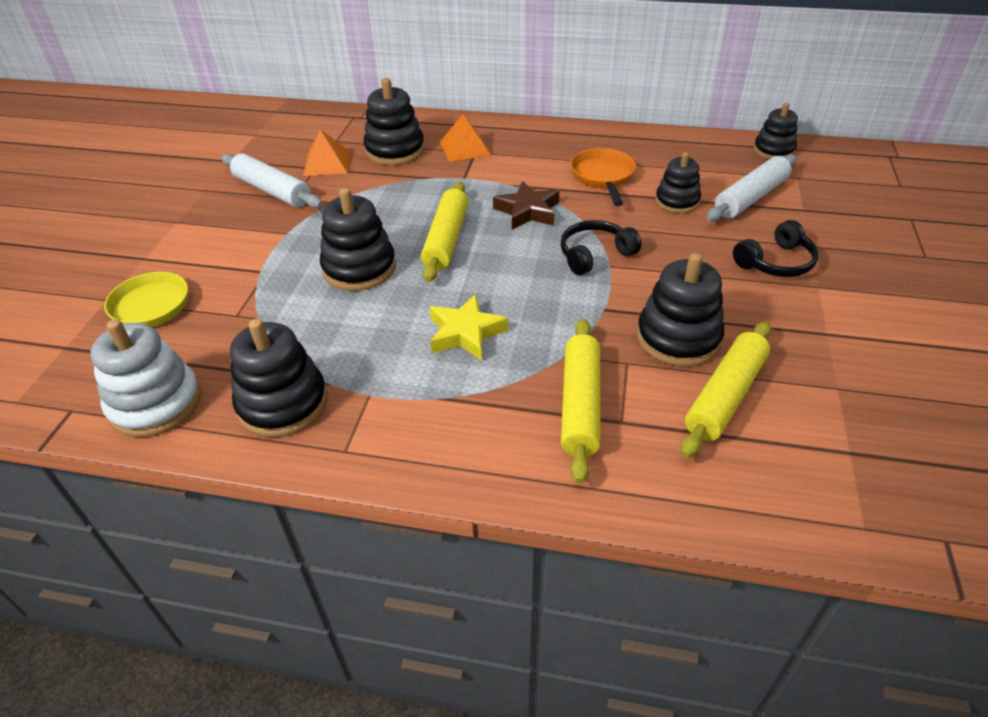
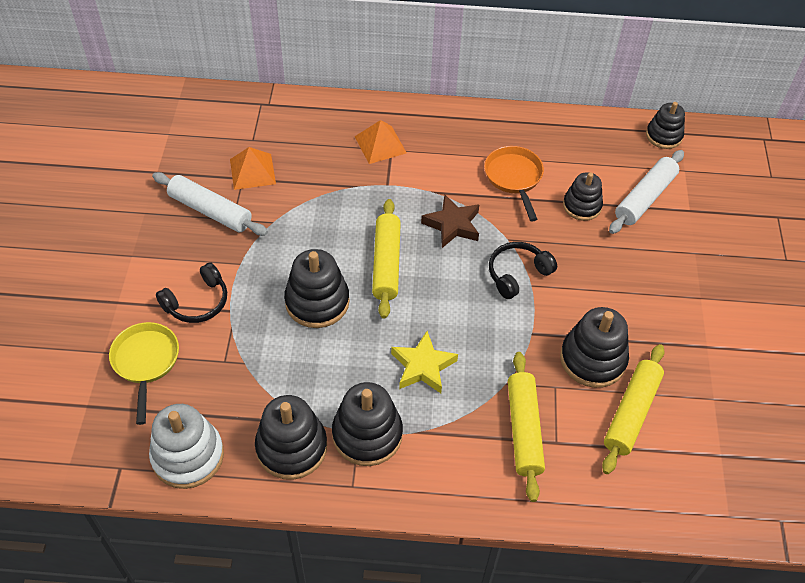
camera: 10 degrees left, 10 degrees up
(395, 150) = (314, 151): black stacking toy -> black stacking toy (367, 434)
(775, 262) = (667, 273): black headphones -> black headphones (197, 302)

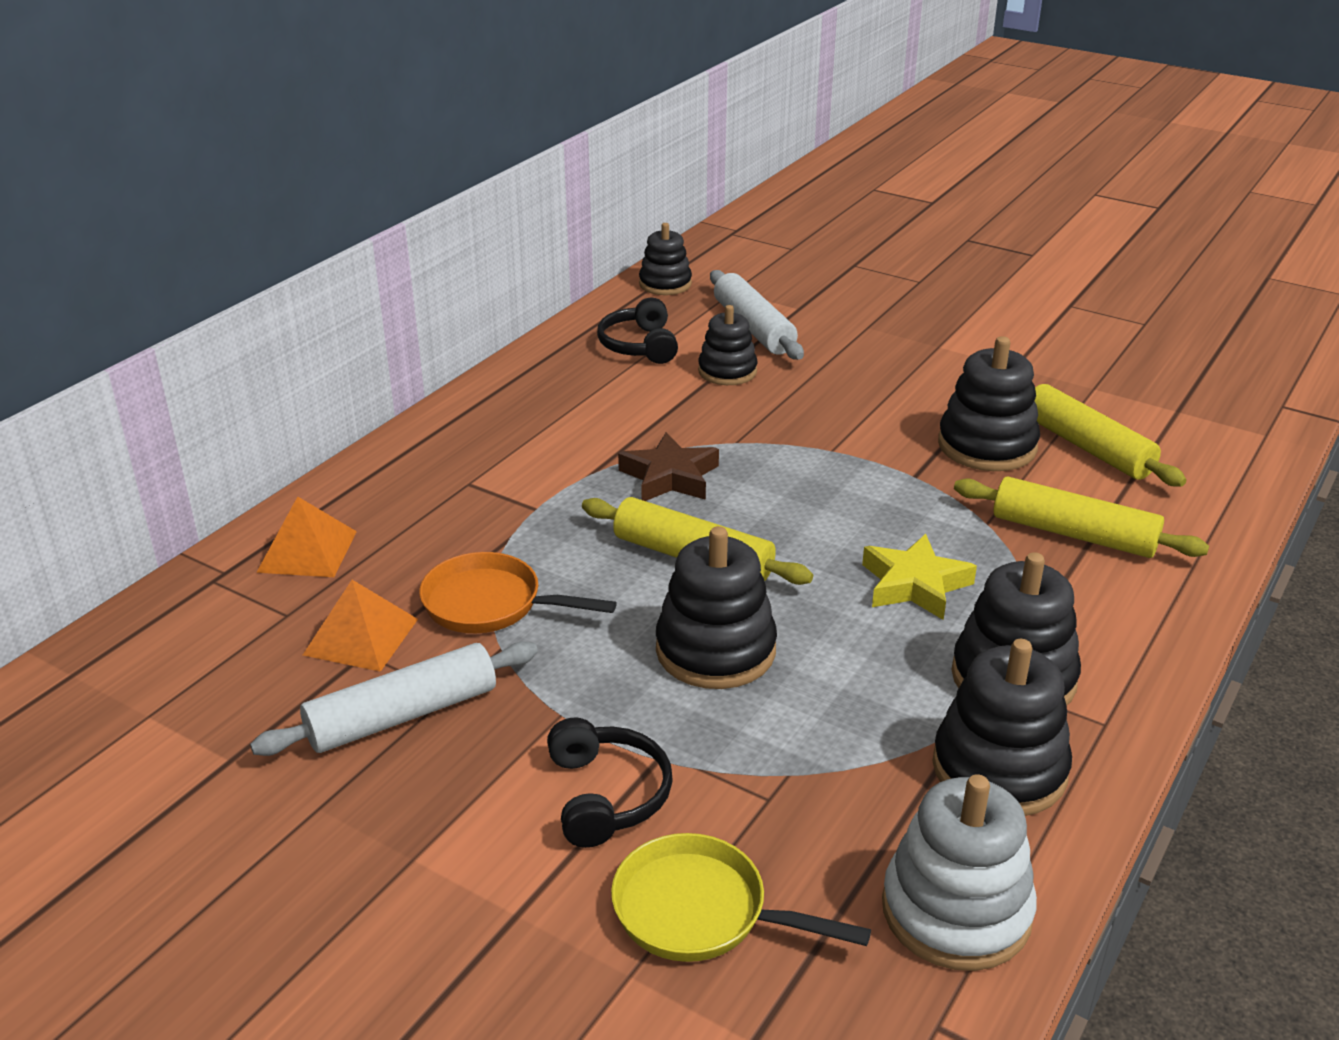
camera: 60 degrees left, 20 degrees down
(380, 144) = (447, 489): orange pyramid -> orange pyramid (307, 551)
(514, 178) = (630, 402): orange pan -> orange pan (490, 604)
(517, 274) = (804, 454): black headphones -> black headphones (639, 345)

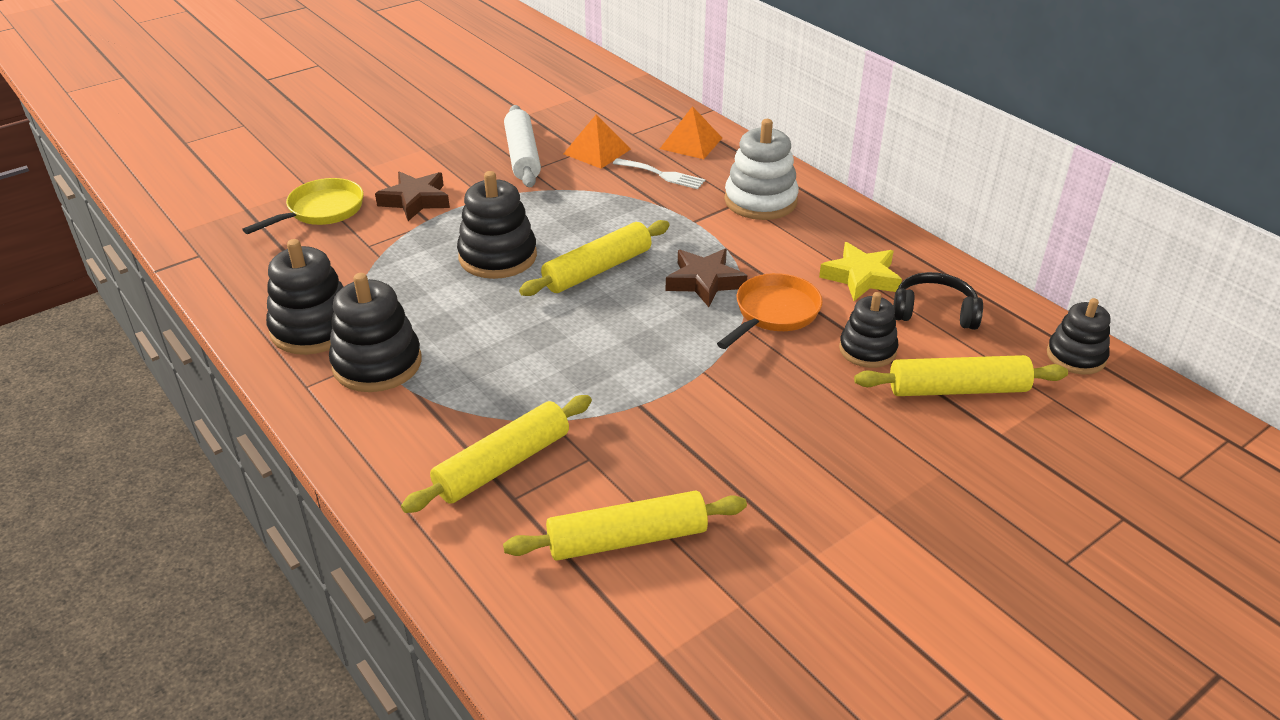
camera: 110 degrees right, 5 degrees up
(418, 557) = (662, 175): none -> white fork
(490, 604) = (598, 191): orange pan -> orange pan (774, 313)
(606, 795) = (415, 200): black headphones -> brown star
(753, 328) = (957, 389): white rolling pin -> yellow rolling pin
(914, 584) = (501, 355): yellow star -> yellow star (861, 277)
(956, 911) = (245, 280): white stacking toy -> white stacking toy (760, 201)
(987, 446) = (664, 468): black stacking toy -> none

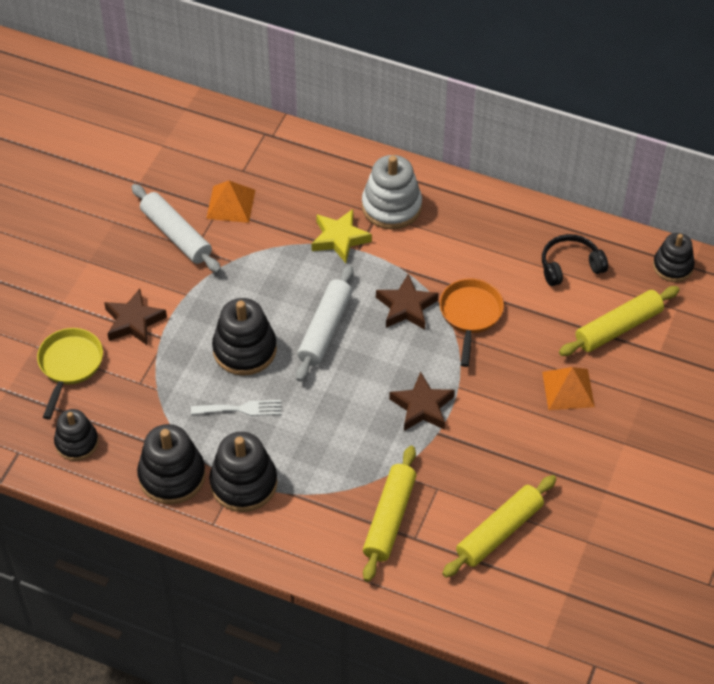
camera: 30 degrees left, 15 degrees up
(597, 269) = (325, 329): yellow rolling pin -> white rolling pin
(643, 373) = (422, 407): none -> brown star
(662, 175) = (300, 209): white fork -> white fork (241, 409)
(691, 143) = (296, 162): orange pyramid -> orange pyramid (568, 389)
(861, 277) = (506, 254): yellow star -> yellow star (339, 238)
(867, 350) = (547, 320): black stacking toy -> black stacking toy (77, 442)

